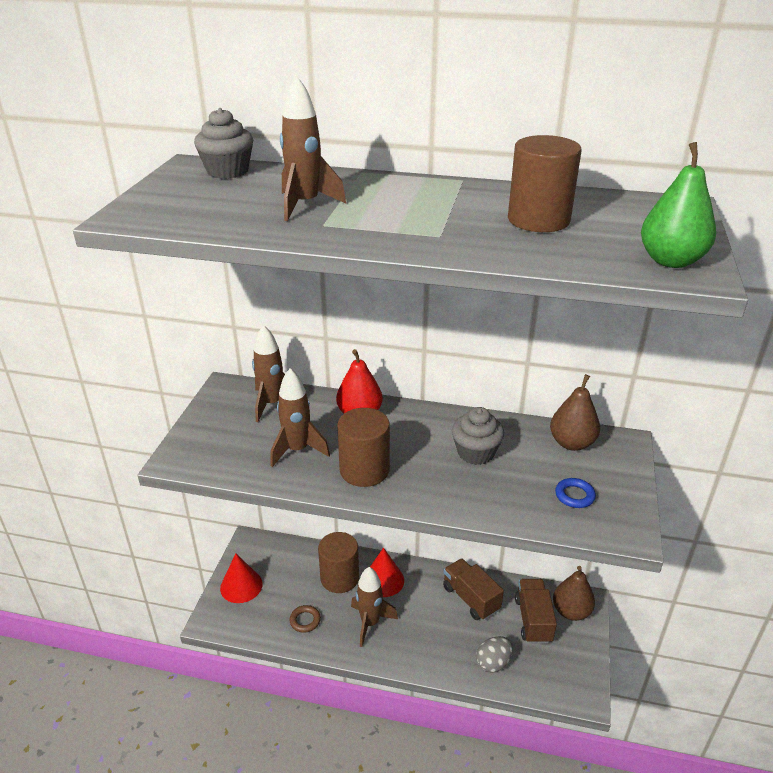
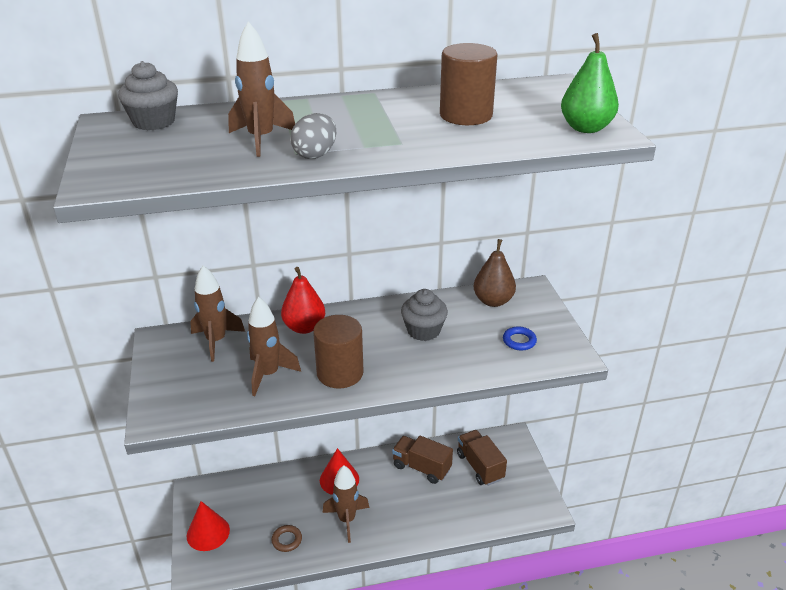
camera: 25 degrees left, 0 degrees up
(339, 578) = (299, 492): brown cylinder -> none
(493, 663) = (466, 512): grey egg -> grey egg (315, 154)
(571, 611) = (505, 449): brown pear -> none

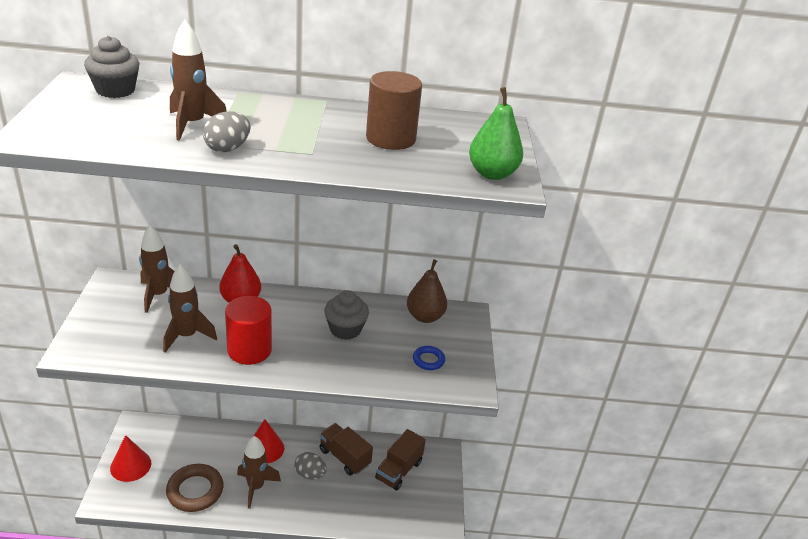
camera: 10 degrees right, 0 degrees up
(287, 540) = (195, 491): brown ring -> brown ring, size x1.96
(340, 373) = (249, 350): brown cylinder -> red cylinder
(395, 493) = (310, 474): none -> grey egg
(480, 466) = (399, 470): brown truck -> brown truck turned 135 degrees counterclockwise

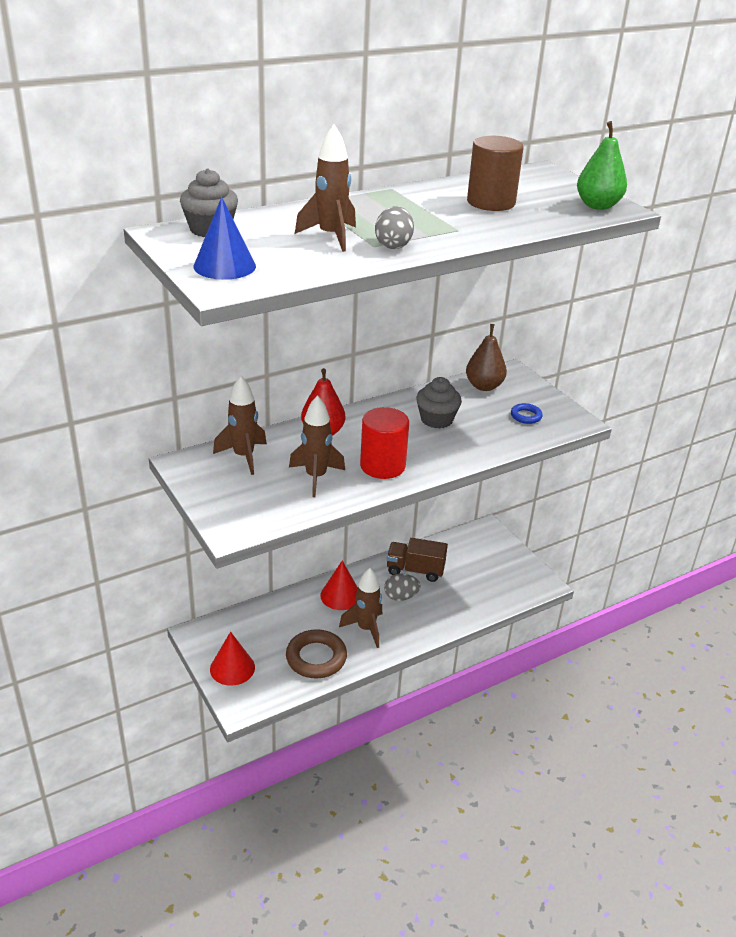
camera: 30 degrees left, 0 degrees up
(65, 121) = (224, 266): none -> blue cone
(399, 470) = (469, 559): brown truck -> none

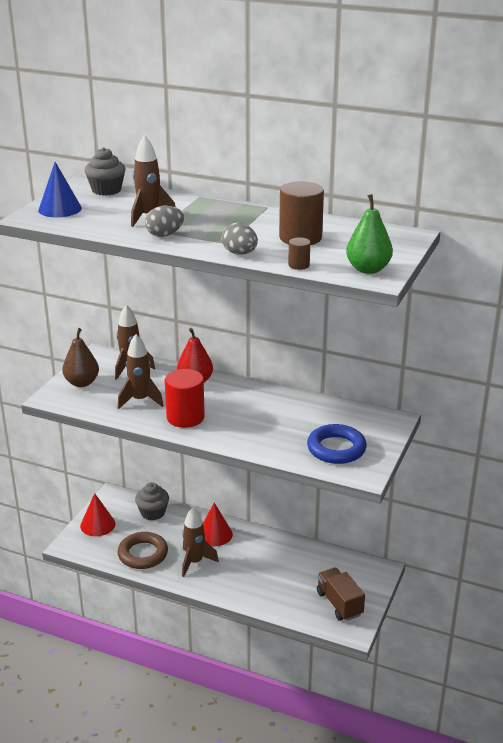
camera: 55 degrees right, 5 degrees down
(401, 597) = (246, 562): grey egg -> grey egg (240, 253)
(415, 570) = (284, 555): brown truck -> brown truck (339, 603)
(436, 419) = (274, 415): grey cupcake -> grey cupcake (153, 512)
(484, 386) = (352, 416): brown pear -> brown pear (82, 383)
(526, 416) = (336, 449): blue ring -> blue ring, size x1.96
(554, 223) = (299, 265): none -> brown cylinder

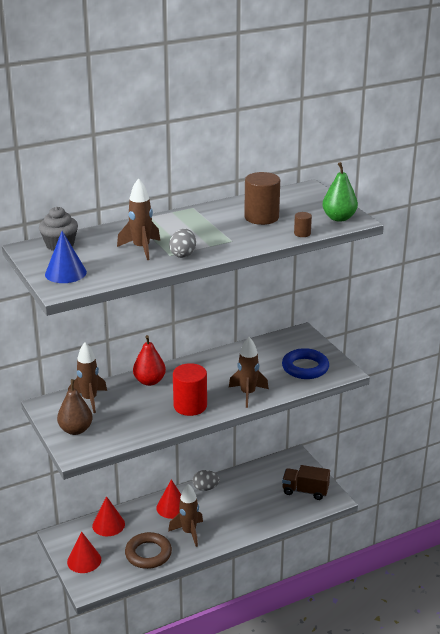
camera: 50 degrees left, 0 degrees up
(140, 400) = (140, 415): brown rocket -> brown rocket (248, 394)
(153, 512) = (108, 525): grey cupcake -> red cone
(240, 253) = (255, 243): grey egg -> grey egg (205, 488)

